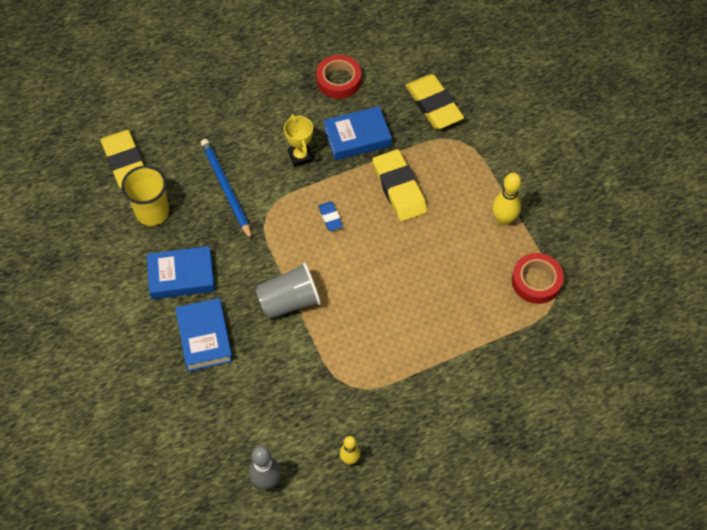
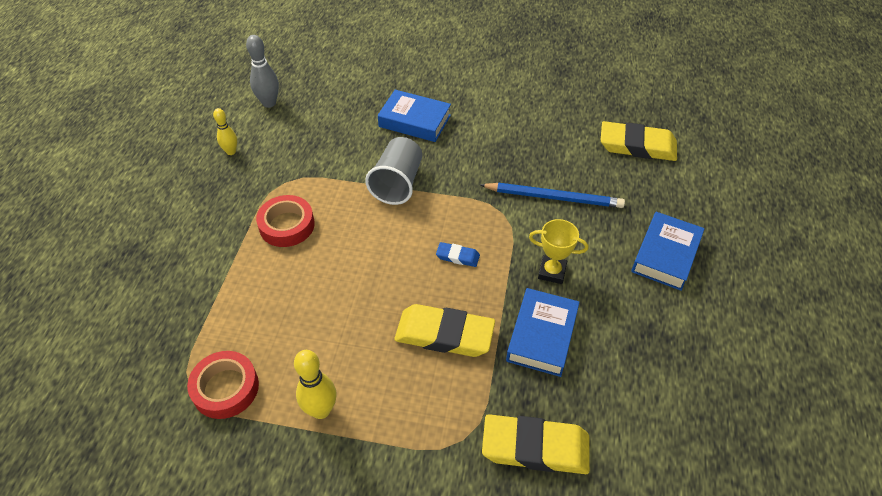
camera: 125 degrees right, 10 degrees down
(152, 212) = (565, 141): yellow cup -> none
(181, 276) = (484, 131): blue book -> blue book (665, 255)
(338, 80) = (640, 366): red tape -> red tape (287, 225)

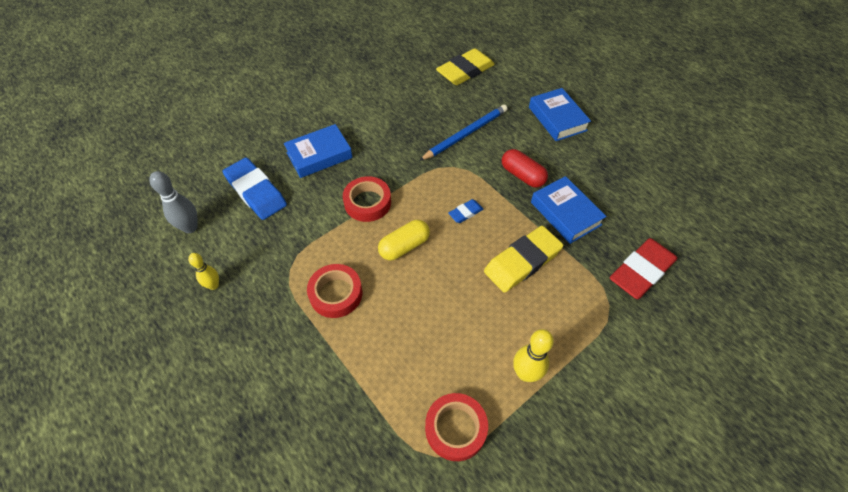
camera: 50 degrees left, 5 degrees up
(337, 112) = (256, 192): none -> blue eraser
(376, 238) = (404, 246): none -> yellow capsule
(397, 183) = (367, 202): grey cup -> red tape
(535, 447) = (641, 271): yellow eraser -> red eraser
(552, 272) = (522, 175): yellow trophy -> red capsule

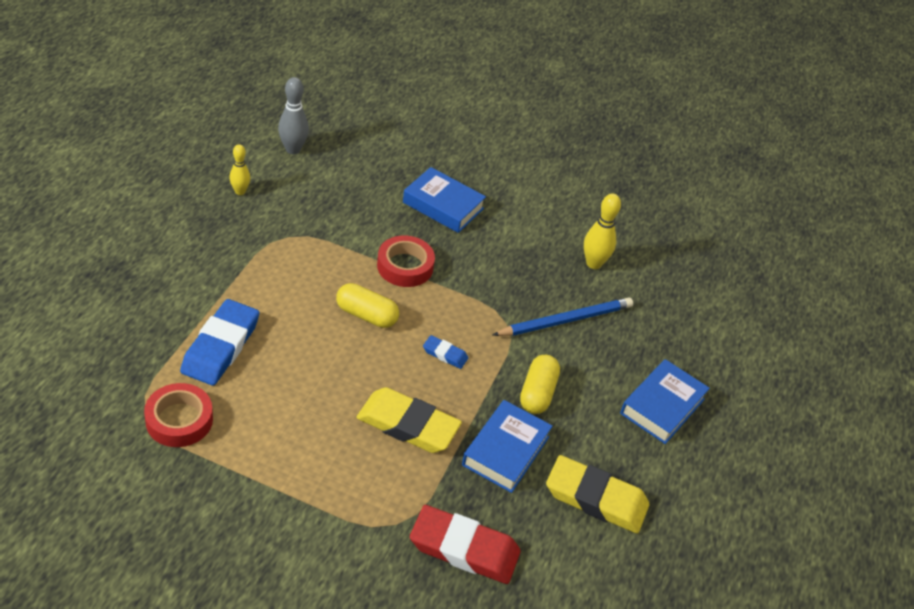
camera: 55 degrees right, 10 degrees down
(256, 192) = (363, 177): blue eraser -> blue eraser (220, 346)
(336, 294) = (278, 281): red tape -> none
(465, 71) = (675, 289): yellow eraser -> yellow eraser (596, 498)
(465, 134) = (565, 320): blue pencil -> blue pencil turned 45 degrees counterclockwise
(522, 175) = (537, 393): red capsule -> yellow capsule
(525, 373) = (266, 463): yellow bowling pin -> yellow bowling pin (593, 263)

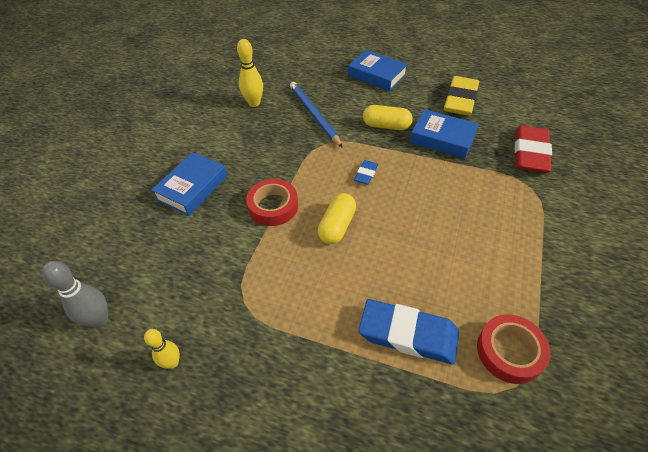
camera: 85 degrees left, 5 degrees up
(408, 425) = (442, 189): yellow eraser -> none

